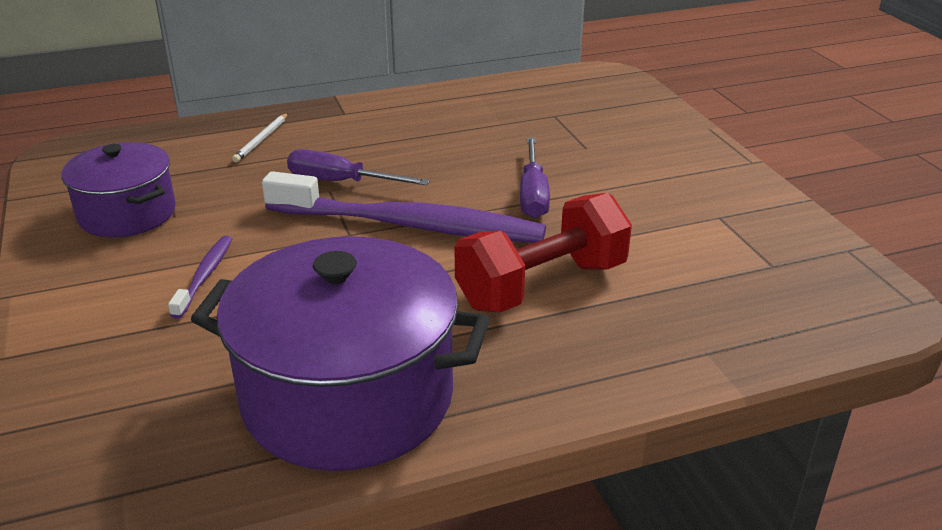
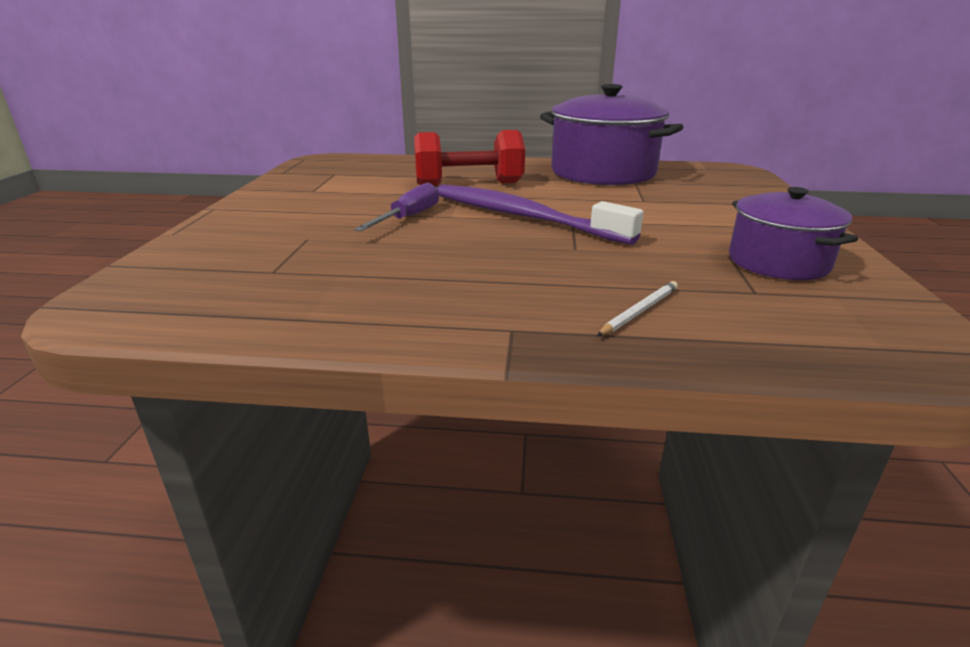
camera: 155 degrees left, 5 degrees down
(205, 276) = (687, 216): purple toothbrush -> none
(341, 182) = (560, 251): purple screwdriver -> none

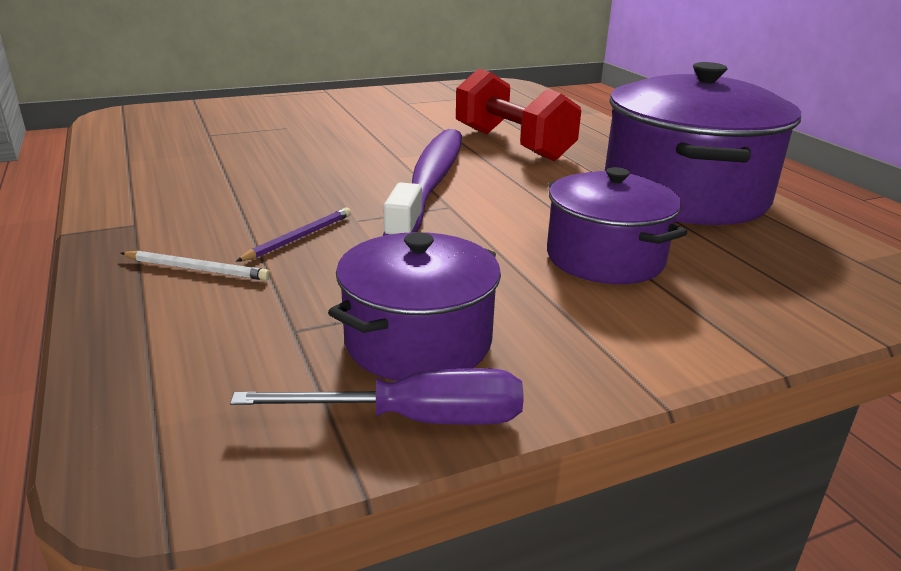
camera: 60 degrees right, 0 degrees up
(409, 217) = (372, 144): purple screwdriver -> purple screwdriver (416, 420)
(598, 269) = (299, 237): none -> purple pencil
(682, 204) = (605, 258): none -> purple pot

